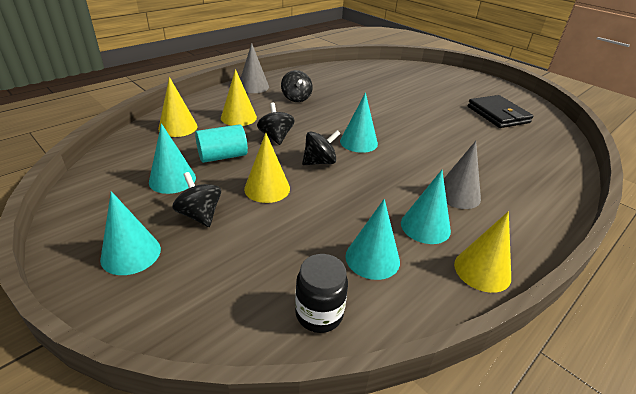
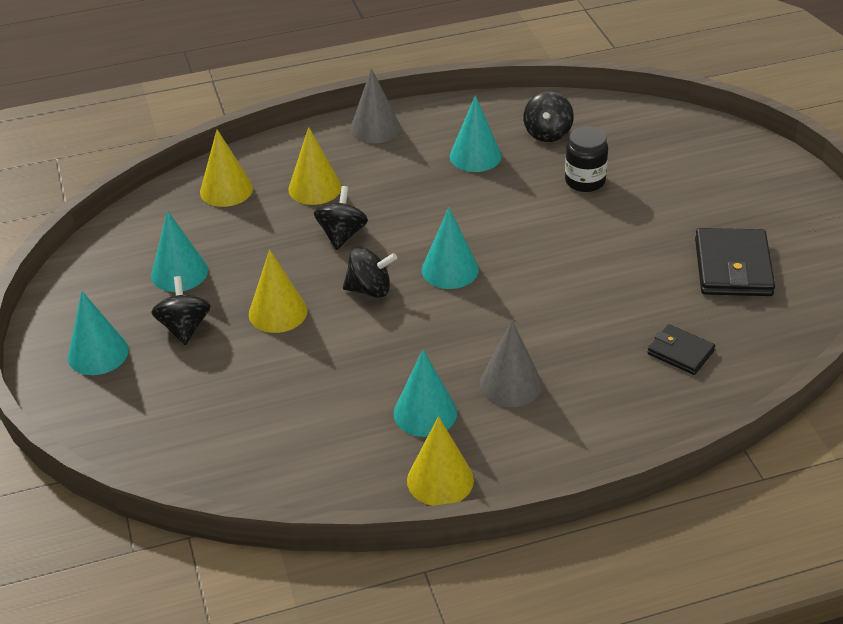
camera: 30 degrees right, 5 degrees up
(222, 156) = (255, 251): turquoise cylinder -> none
(296, 98) = (423, 166): black spinning top -> black spinning top (547, 133)
(319, 314) = (234, 466): black jar -> black jar (585, 181)
(372, 258) = (330, 430): turquoise cone -> turquoise cone (475, 156)
(523, 156) = (680, 352): none -> black wallet

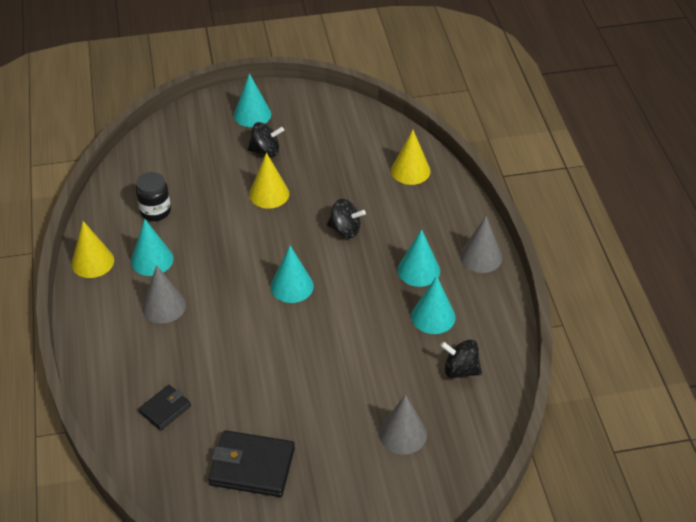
camera: 95 degrees right, 5 degrees up
(179, 272) = (321, 148): turquoise cone -> turquoise cone (418, 270)
(315, 188) = (405, 217): yellow cone -> none
(370, 289) = (280, 241): black spinning top -> none
(585, 181) = (386, 385): black jar -> black jar (155, 211)
(646, 165) = (403, 434): none -> grey cone

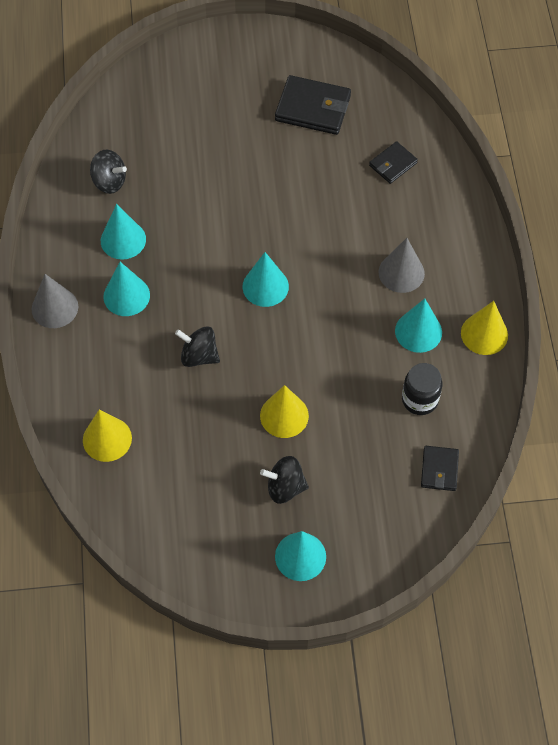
camera: 175 degrees left, 15 degrees up
(144, 168) = (439, 469): none -> black wallet
(403, 434) = (176, 126): grey cone -> none

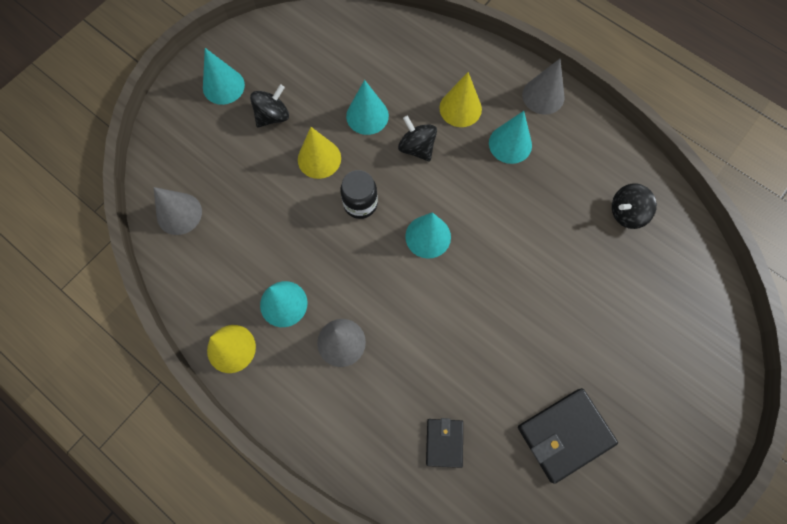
camera: 135 degrees right, 10 degrees up
(107, 439) = (413, 51): yellow cone -> yellow cone (460, 108)
(123, 240) = (561, 179): turquoise cone -> turquoise cone (367, 115)
(199, 355) = (417, 148): black spinning top -> black spinning top turned 105 degrees counterclockwise
(419, 400) = (236, 251): black jar -> black jar (360, 204)
(439, 469) = (179, 213): black wallet -> grey cone

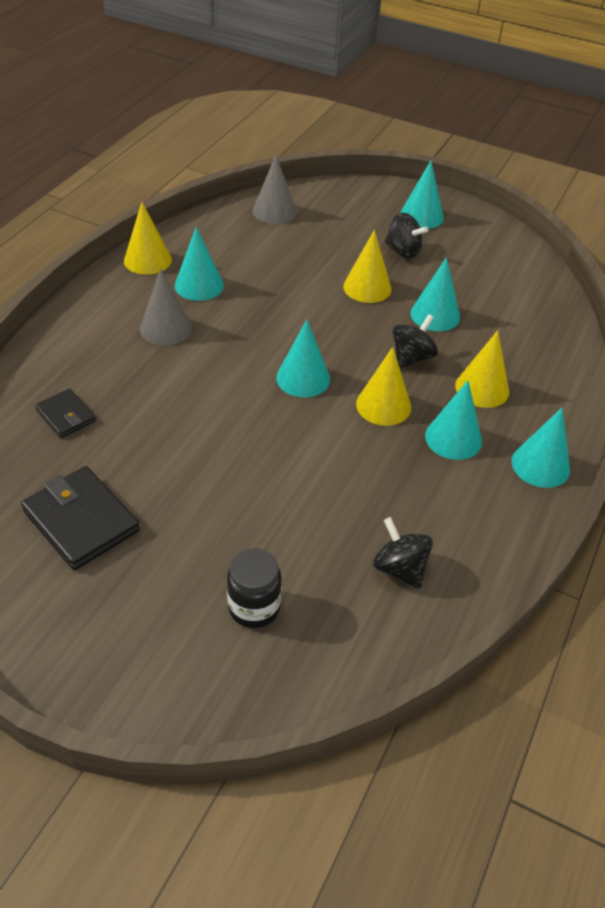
camera: 75 degrees right, 25 degrees down
(360, 204) = (325, 323): black jar -> black jar (254, 607)
(444, 442) = (66, 416): black wallet -> black wallet turned 60 degrees clockwise
(468, 183) = (383, 405): none -> yellow cone
(543, 96) = (540, 465): grey cone -> turquoise cone

